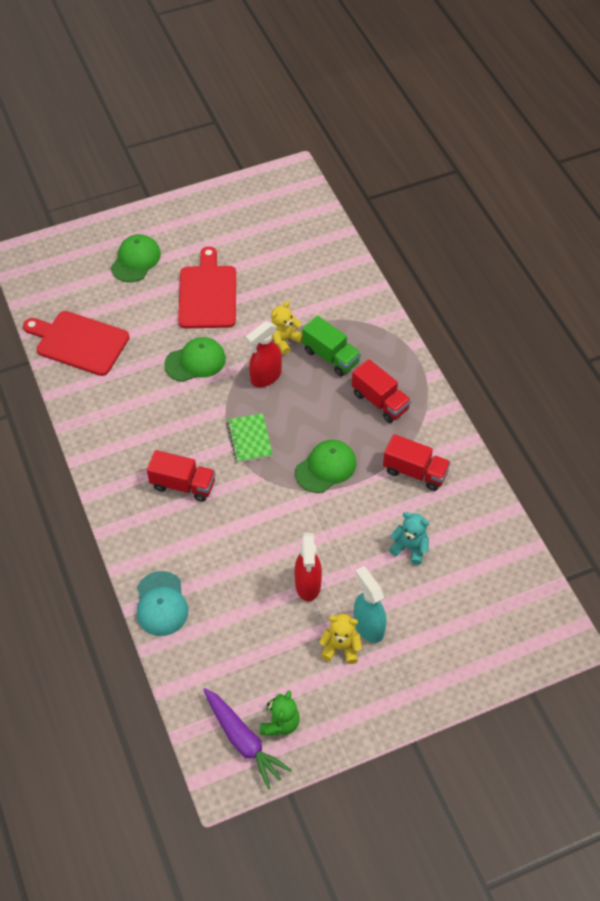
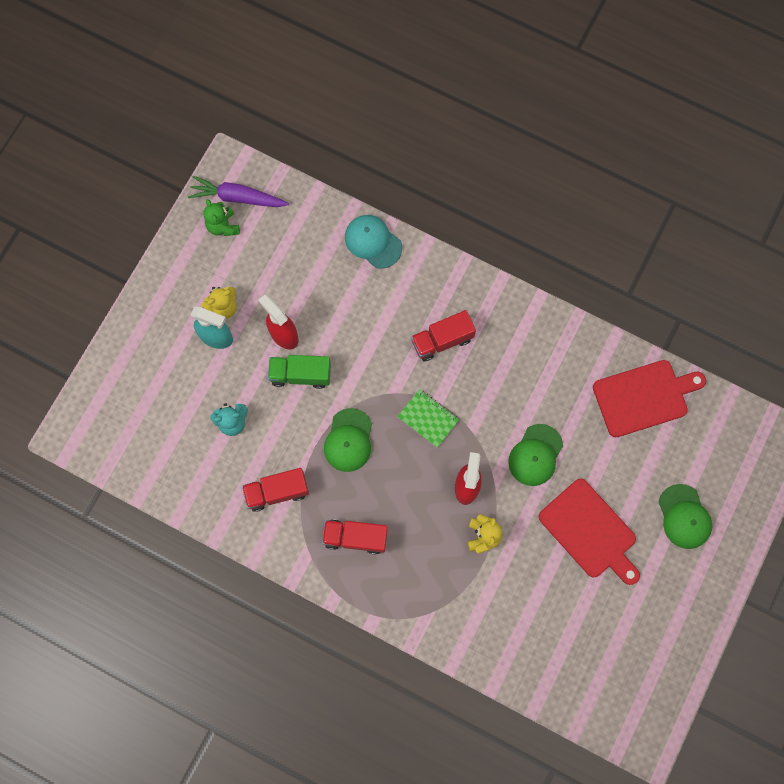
camera: 140 degrees right, 20 degrees up
(331, 356) = (431, 550): green truck -> green truck (300, 374)

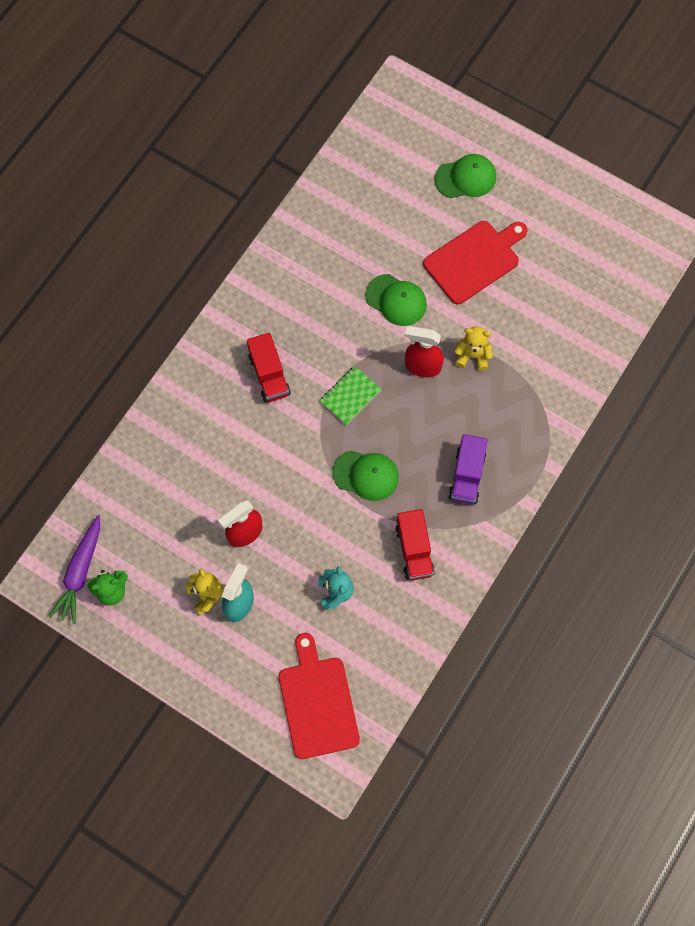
camera: 85 degrees left, 5 degrees down
(300, 374) = (291, 518): green truck -> none
(355, 537) = (466, 476): red truck -> purple truck
(373, 242) = (152, 434): turquoise cap -> none
(644, 397) = (347, 197): red cutting board -> red cutting board (317, 702)

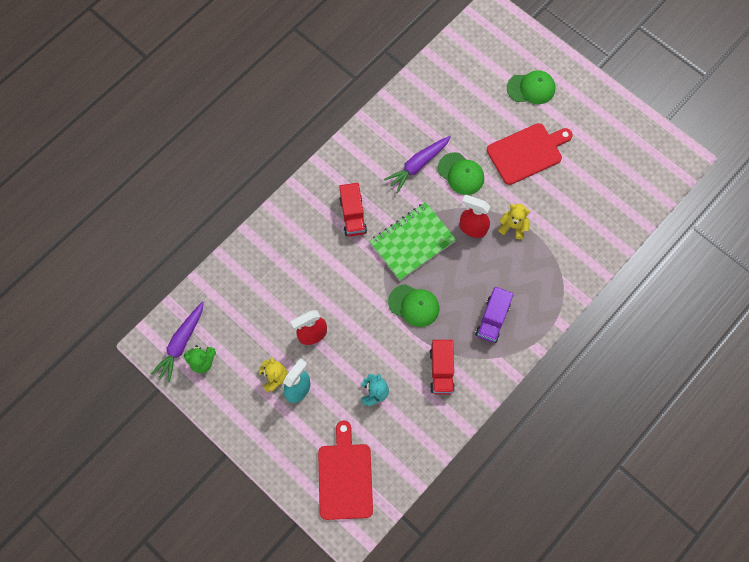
camera: 10 degrees right, 0 degrees up
(340, 298) = (418, 165): none -> purple carrot
(350, 396) = (412, 242): green notebook -> green notebook, size x1.74

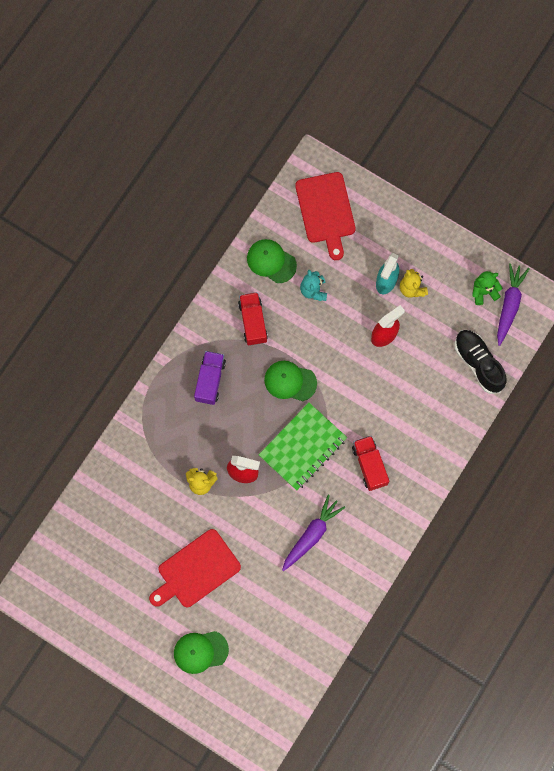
camera: 170 degrees right, 5 degrees up
(227, 291) = (478, 363): none -> black shoe
(461, 174) = (264, 533): green cap -> green cap (271, 261)

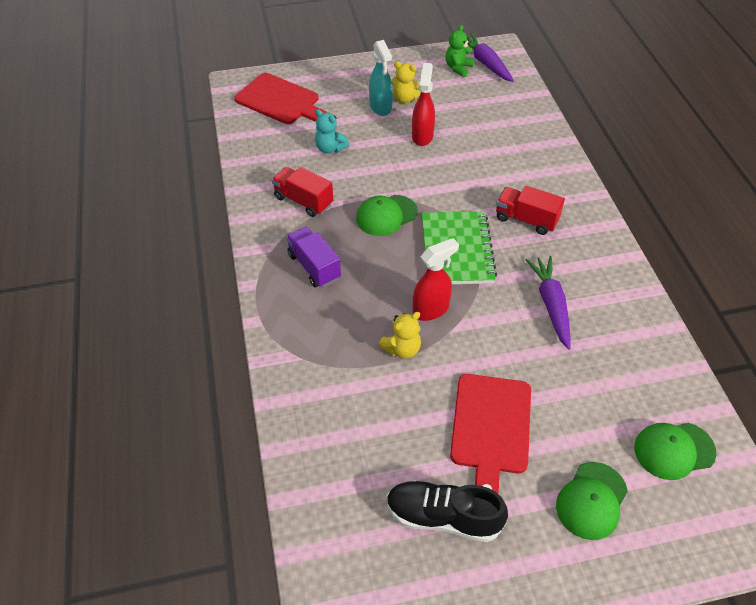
camera: 45 degrees left, 25 degrees down
(271, 261) = (271, 155): green cap -> green cap (674, 450)
(478, 363) = (512, 105): black shoe -> black shoe (443, 517)

